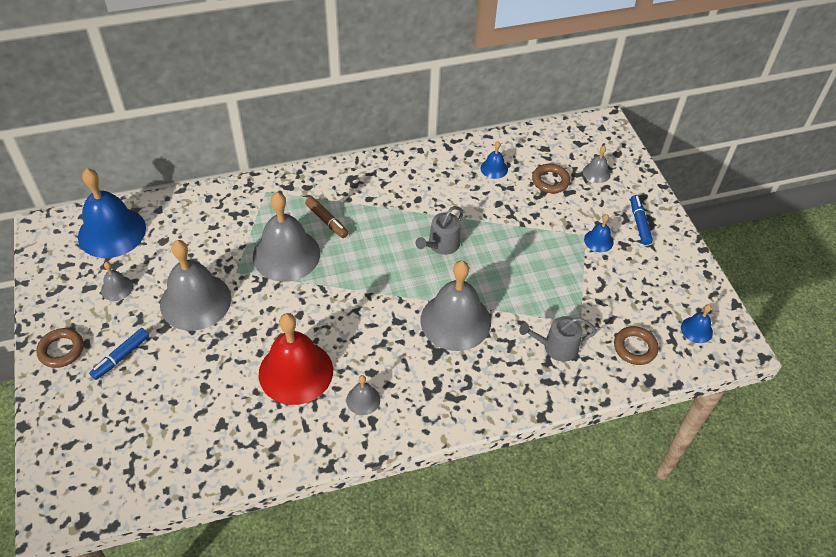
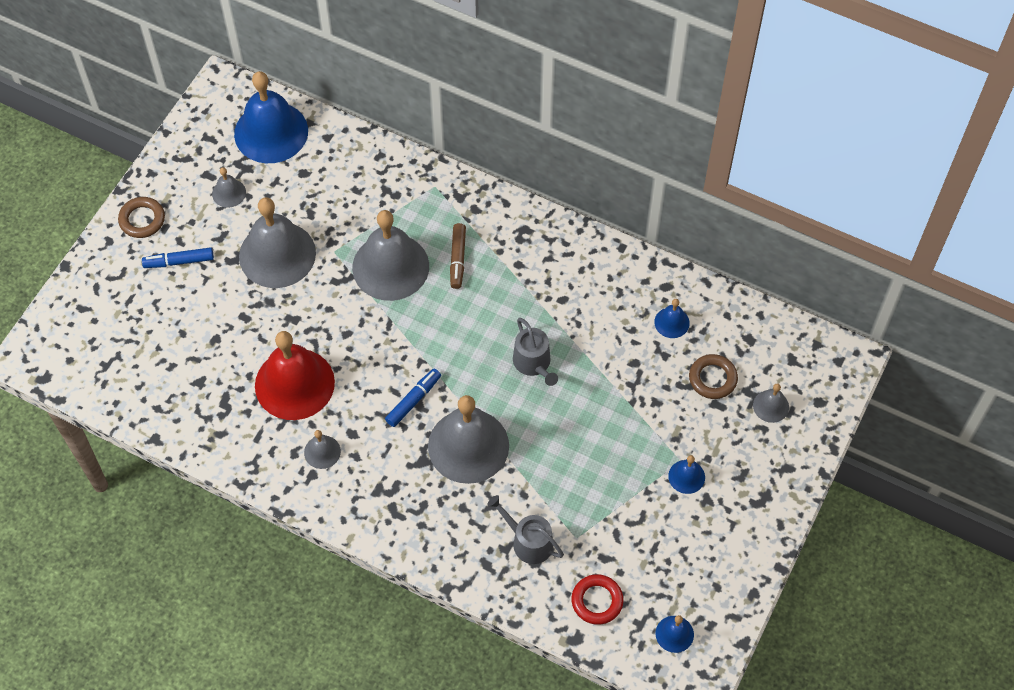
camera: 45 degrees right, 10 degrees up
(441, 245) = (534, 363): grey watering can -> grey watering can turned 105 degrees counterclockwise
(635, 348) = (597, 601): brown ring -> red ring
(639, 223) = (749, 491): blue marker -> blue marker (413, 400)

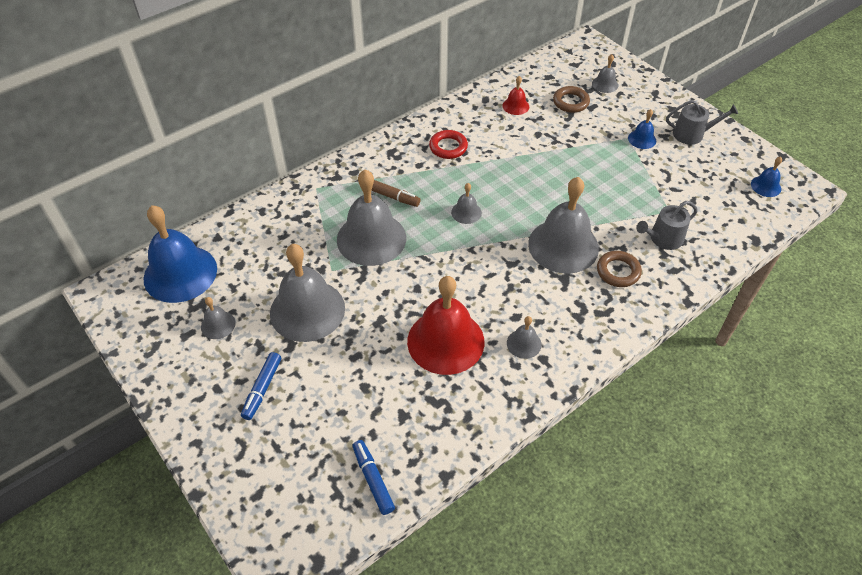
camera: 65 degrees left, 10 degrees down
(142, 220) = (194, 404): brown ring -> brown ring (618, 271)
(413, 400) = (505, 265): blue marker -> blue marker (373, 479)
(470, 337) = (466, 212): none -> grey bell
(534, 363) = (510, 185): grey watering can -> grey watering can (692, 134)
(597, 601) = (727, 217): red ring -> red ring (448, 147)
(672, 322) = (515, 106): blue bell -> red bell

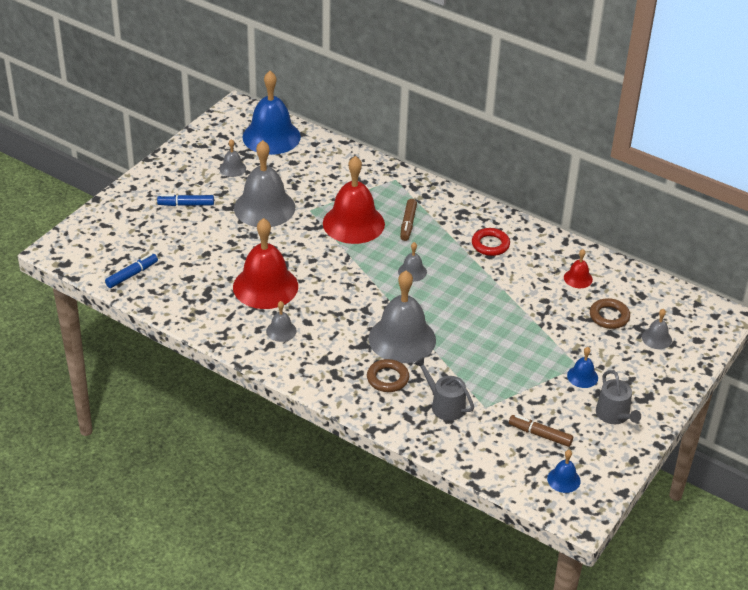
camera: 70 degrees right, 10 degrees down
(371, 238) = (353, 223): grey bell -> red bell
(709, 185) = (540, 434): none -> brown marker

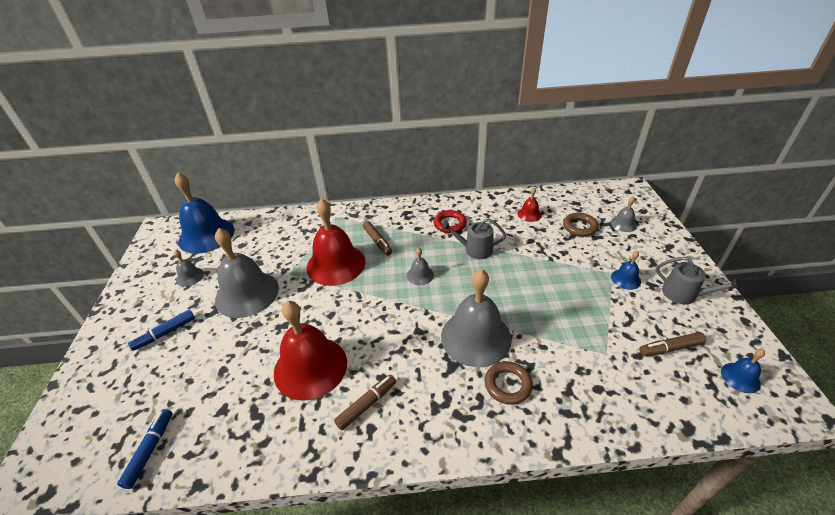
camera: 35 degrees left, 0 degrees up
(281, 331) = (367, 404): grey bell -> brown marker
(444, 405) = (578, 376): grey watering can -> grey watering can (474, 249)

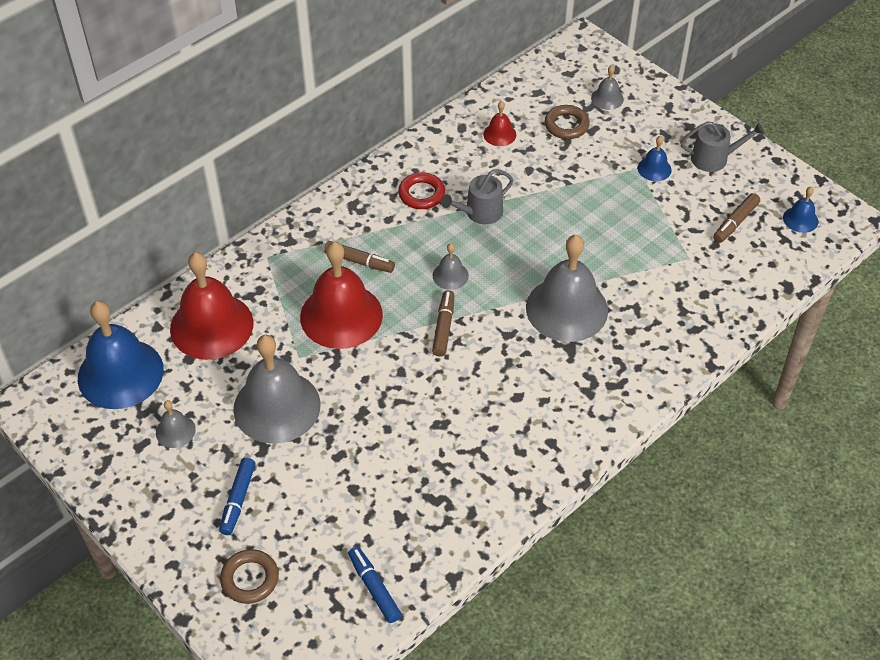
camera: 40 degrees left, 10 degrees up
(310, 367) = (439, 430): red bell -> red bell (211, 326)
(367, 404) = (528, 427): brown marker -> brown marker (444, 327)
(508, 385) = (631, 335): brown ring -> brown ring (250, 579)

